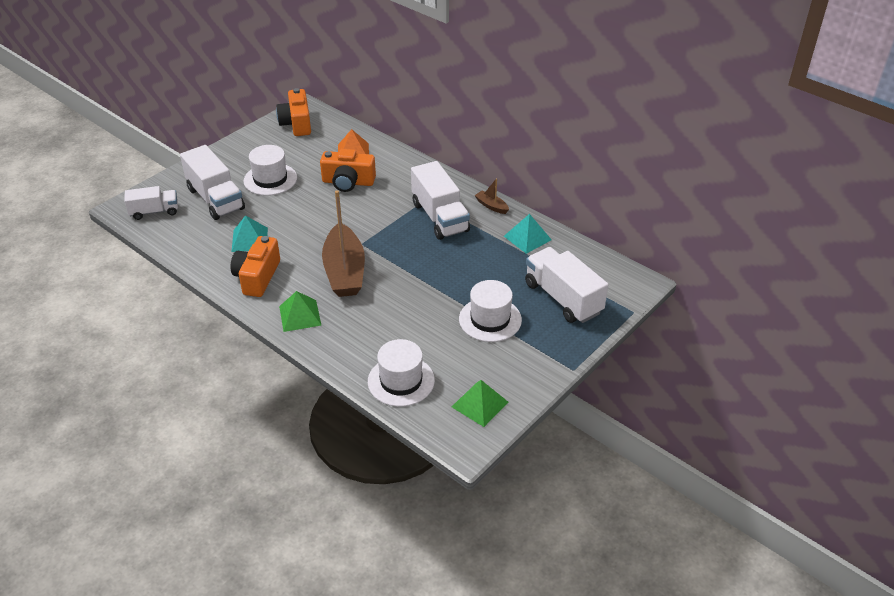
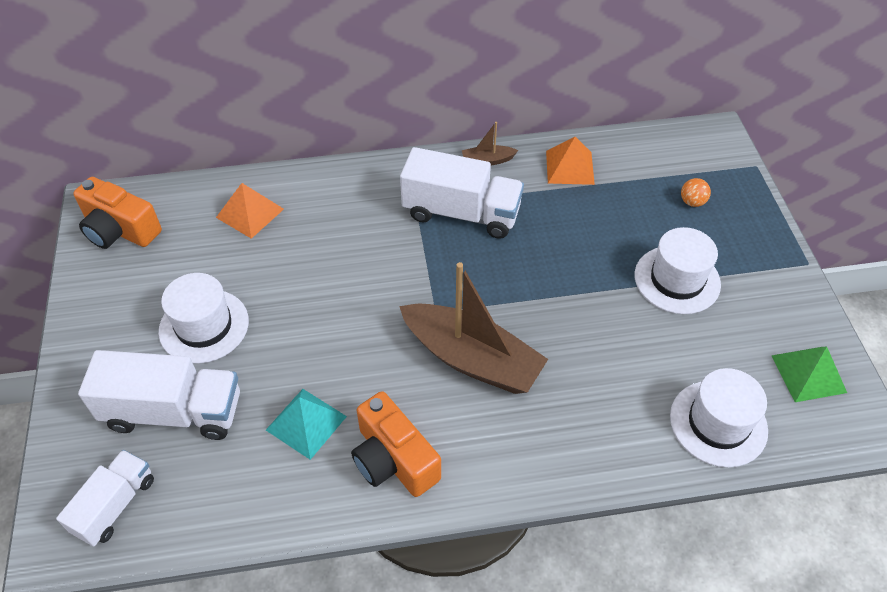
camera: 50 degrees left, 10 degrees up
(300, 315) = (514, 456): green pyramid -> none
(348, 182) = (303, 253): orange camera -> none
(527, 238) = (569, 167): turquoise pyramid -> orange pyramid
(563, 298) = (692, 202): white truck -> orange ball

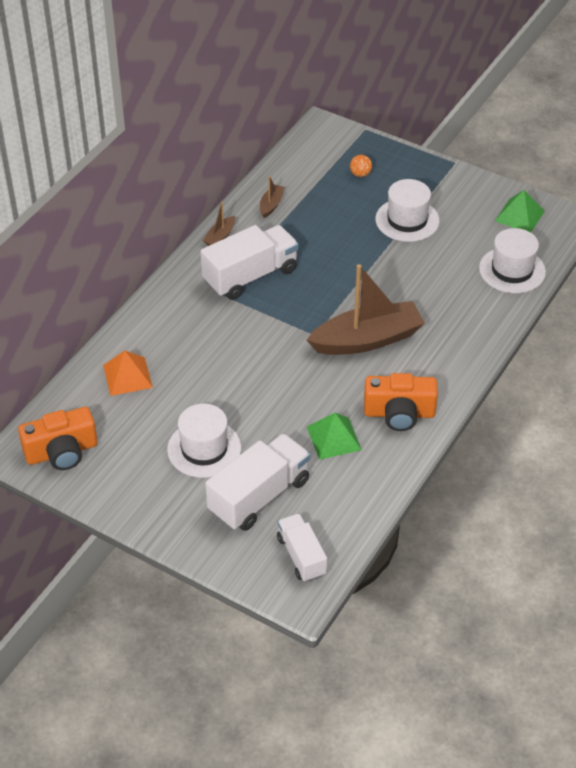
camera: 50 degrees left, 5 degrees down
(306, 423) = (334, 438): turquoise pyramid -> green pyramid
(569, 167) = (271, 205): orange pyramid -> brown boat

